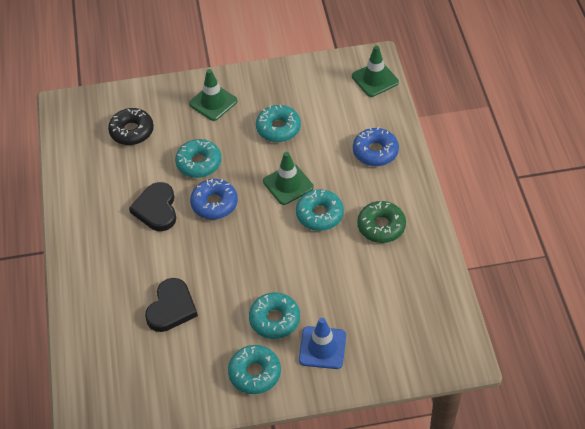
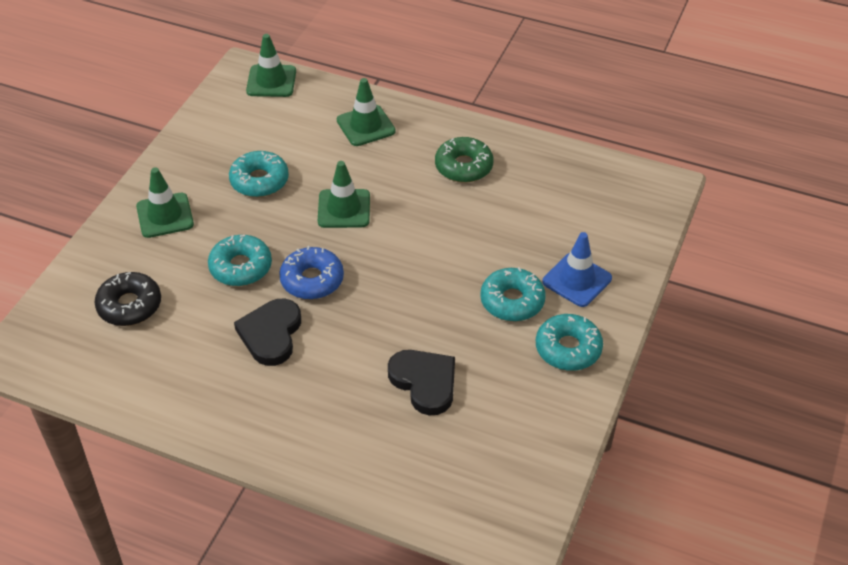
camera: 60 degrees left, 5 degrees down
(156, 209) = (271, 334): black heart -> black heart turned 75 degrees clockwise
(319, 214) = (407, 203): turquoise donut -> none
(375, 152) = (366, 126): blue donut -> green traffic cone

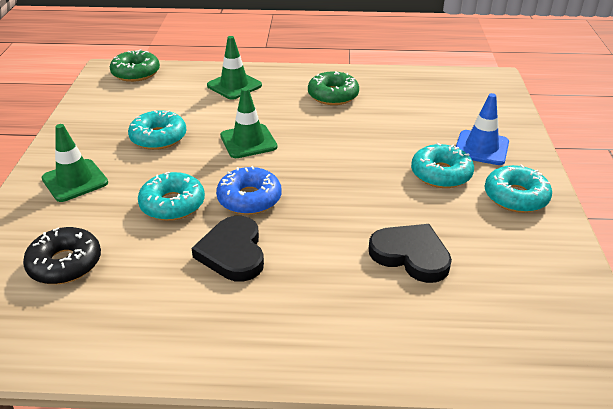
camera: 20 degrees left, 10 degrees down
(271, 81) = (136, 73): green traffic cone -> green donut

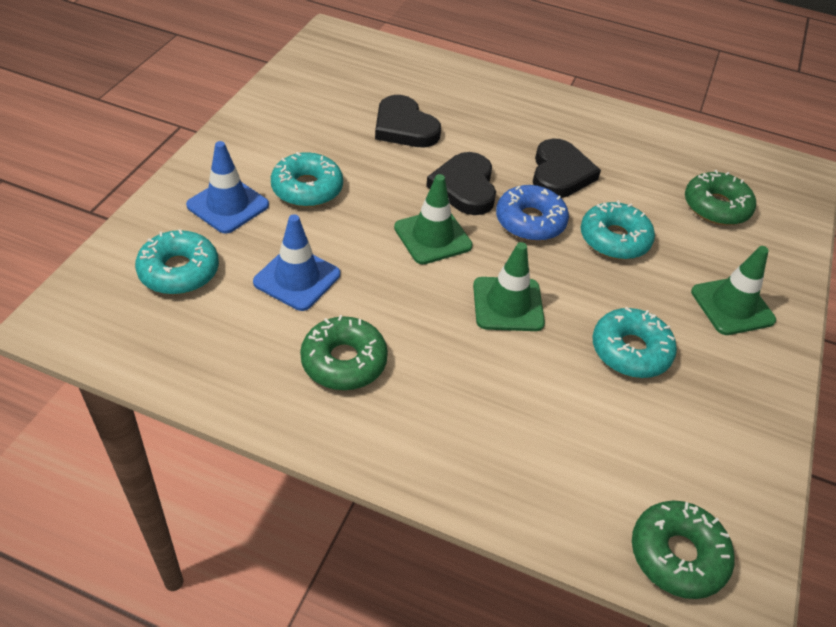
camera: 165 degrees left, 10 degrees up
(65, 264) = (716, 207): black donut -> green donut
(234, 85) = (495, 444): green traffic cone -> green traffic cone (432, 237)
(317, 211) = (465, 187): none -> black heart
(393, 122) = (297, 278): none -> blue traffic cone
(515, 197) = (258, 144): turquoise donut -> turquoise donut (179, 271)

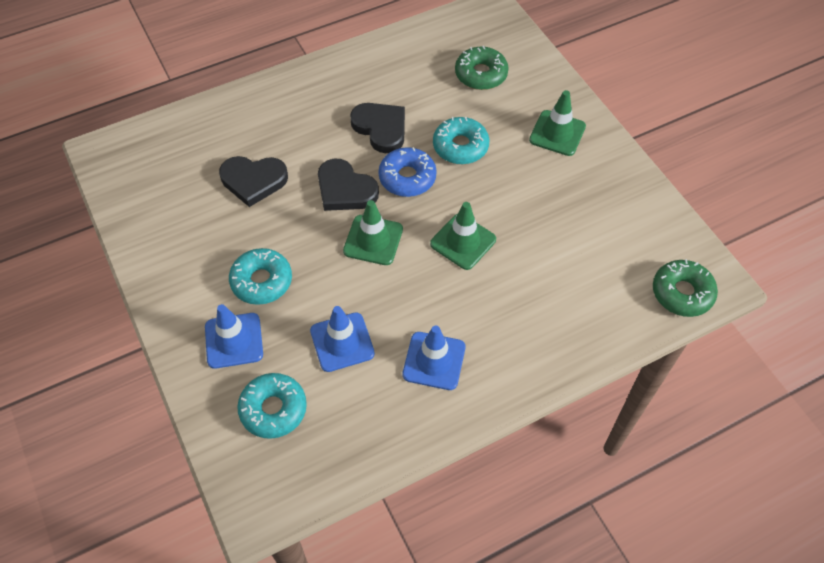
camera: 45 degrees left, 10 degrees up
(344, 361) = (434, 361): green donut -> blue traffic cone
(630, 351) = (547, 208): turquoise donut -> none

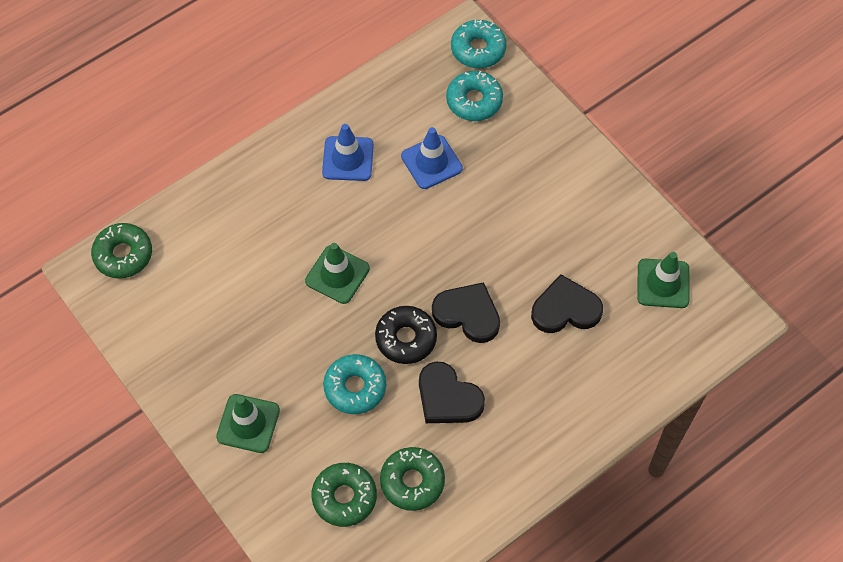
camera: 170 degrees right, 5 degrees up
(234, 340) = (526, 149): blue traffic cone -> none
(261, 281) = (520, 205): turquoise donut -> turquoise donut (478, 49)
(373, 240) = (426, 262): green traffic cone -> green traffic cone (663, 283)
(407, 178) = (406, 338): blue donut -> black donut
(424, 77) = (412, 481): none -> green donut

